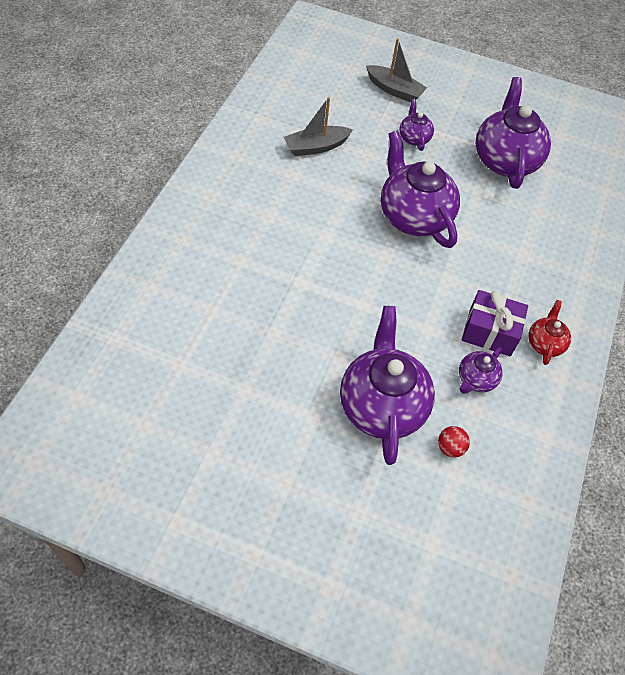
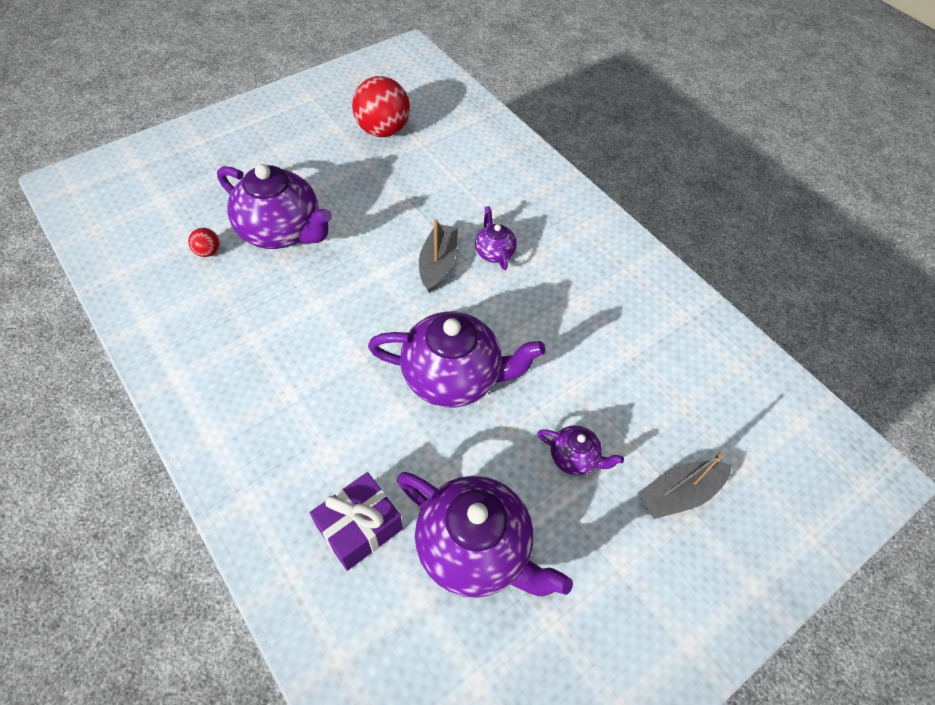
camera: 125 degrees right, 0 degrees up
(185, 406) = (383, 130): none -> red ball
(316, 147) = (610, 344): grey boat -> grey boat (438, 264)
(475, 380) = (241, 307): purple teapot -> purple teapot (494, 252)
(490, 332) = (271, 351): purple gift -> purple gift (359, 528)
(544, 343) = (218, 390): red teapot -> none

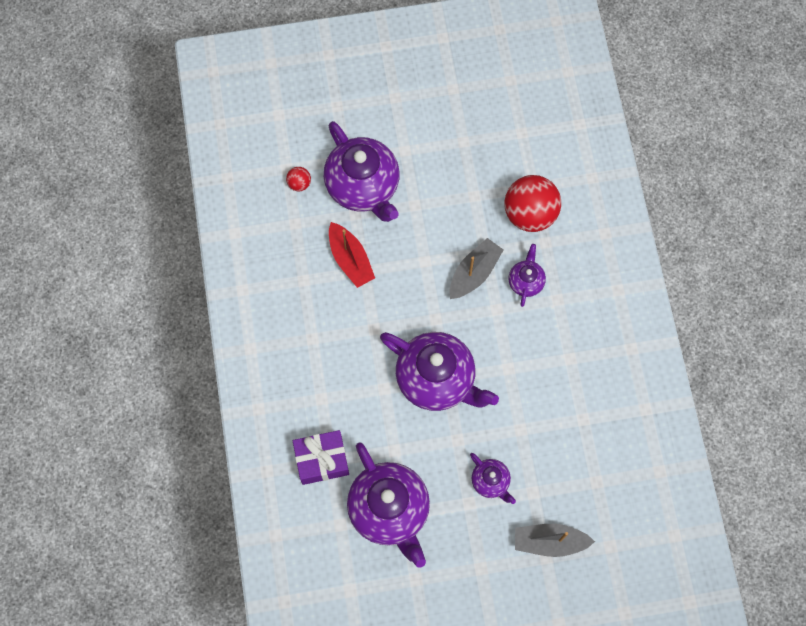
camera: 30 degrees right, 15 degrees up
(297, 299) = (350, 259): none -> red boat
(383, 130) = (494, 107): red ball -> red ball (530, 214)

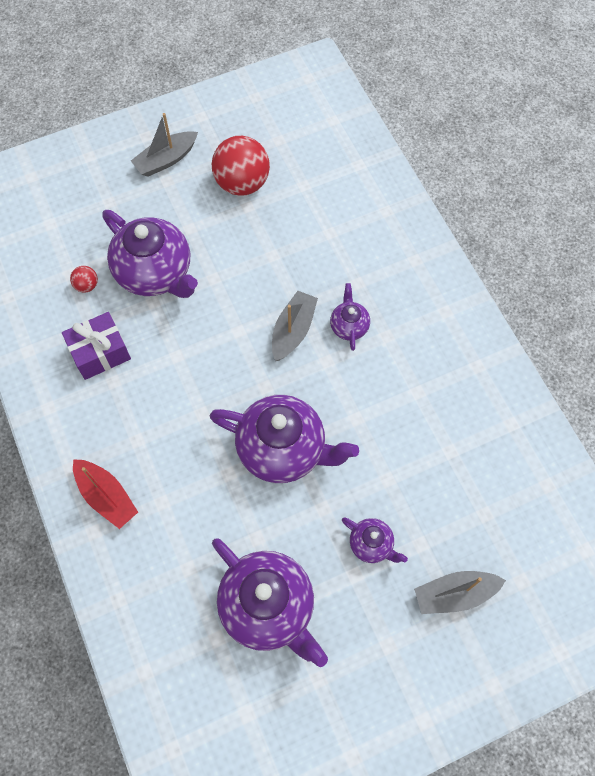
camera: 15 degrees left, 5 degrees down
(322, 460) = (178, 571): purple gift -> purple gift (100, 352)
(350, 259) = (159, 348): red boat -> red boat (106, 496)
(399, 75) = (166, 160): none -> grey boat
(530, 214) = (334, 259): red ball -> red ball (242, 183)

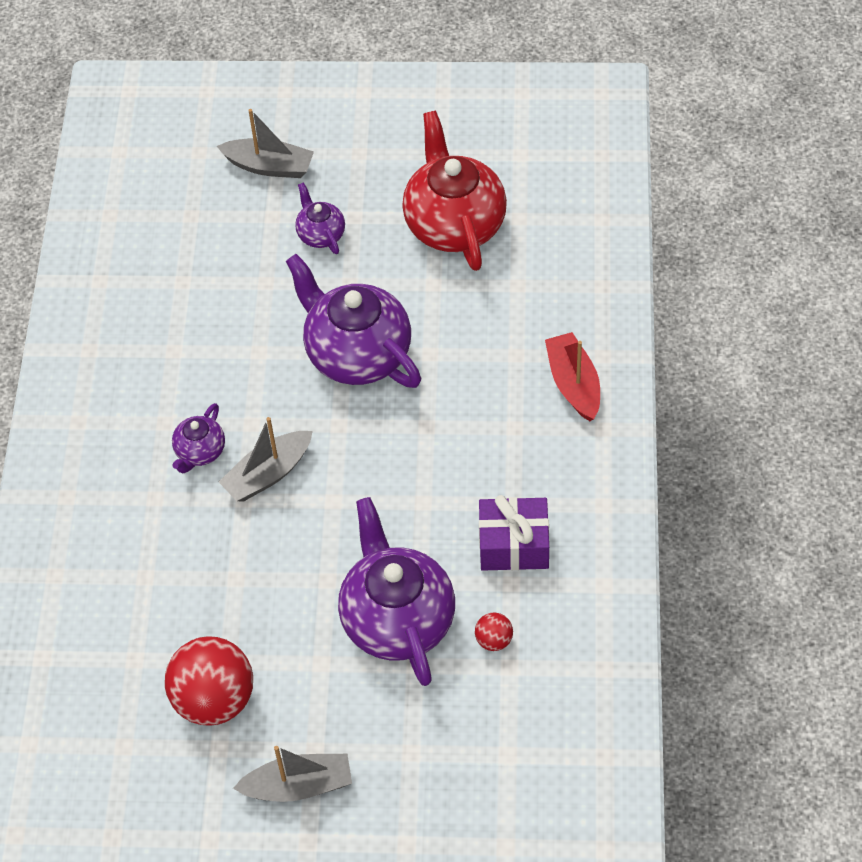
camera: 150 degrees left, 10 degrees down
(268, 607) = (454, 223): purple teapot -> red teapot

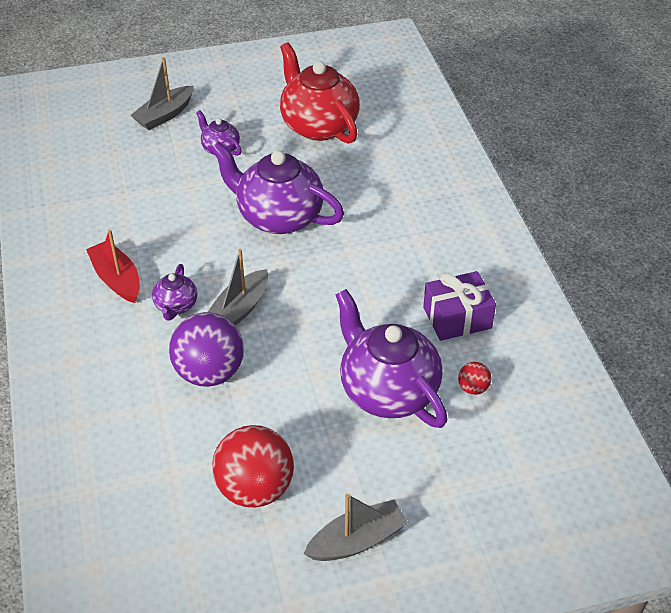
camera: 20 degrees left, 10 degrees down
(210, 548) = (209, 372): none -> purple ball
(269, 166) = (165, 115): grey boat -> grey boat turned 135 degrees clockwise
(573, 384) = (452, 205): red boat -> red boat (117, 279)

